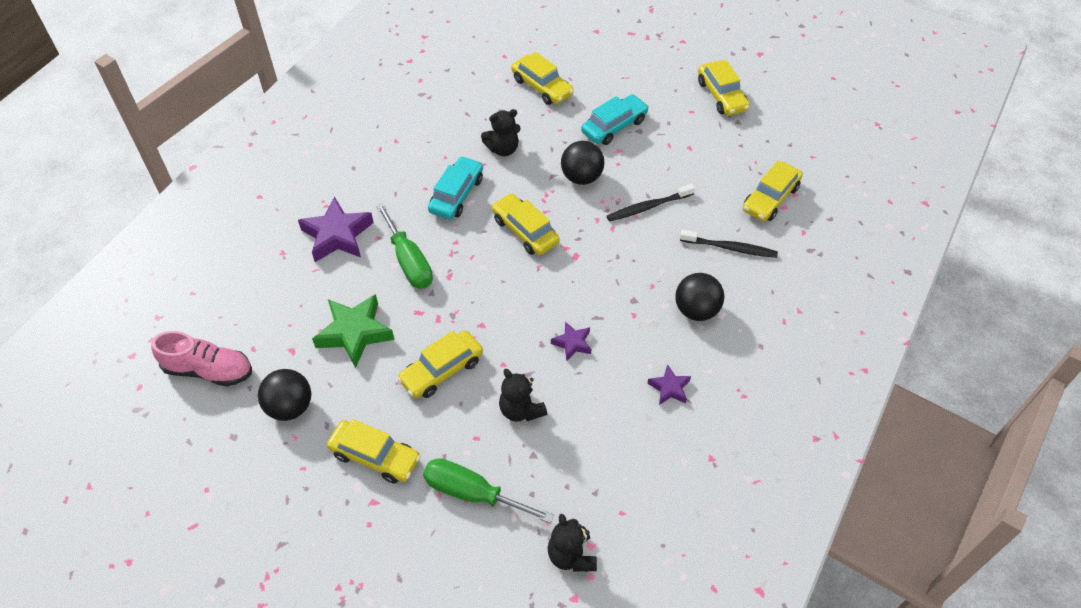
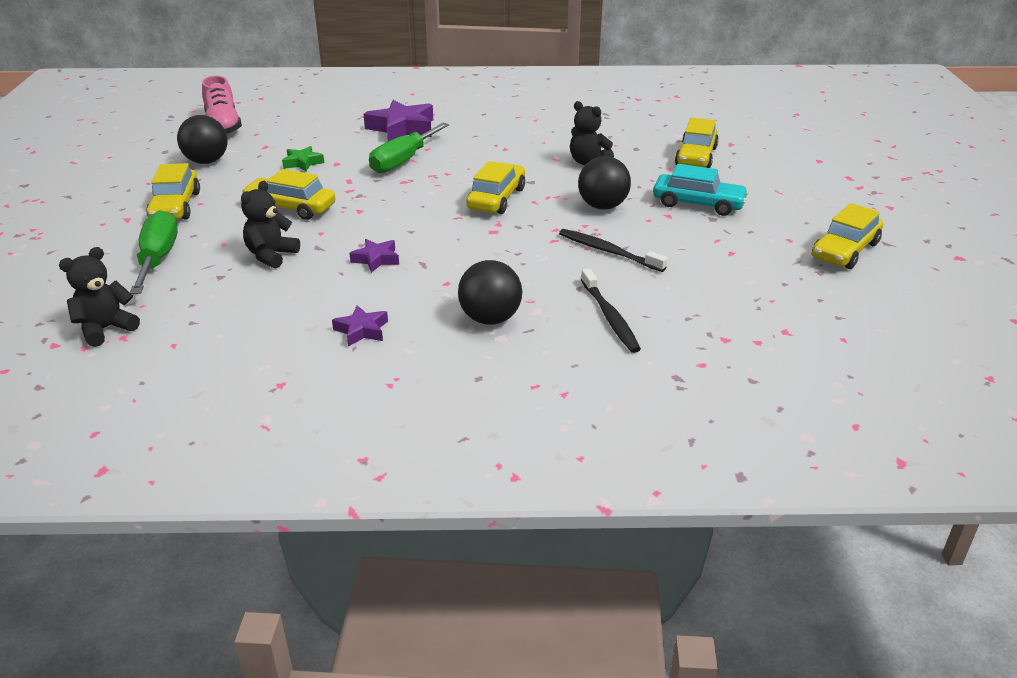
camera: 60 degrees right, 20 degrees down
(355, 333) = (303, 163): green star -> green star, size x0.53
(456, 195) = (504, 158): turquoise car -> none
(770, 198) = (725, 325): yellow car -> none

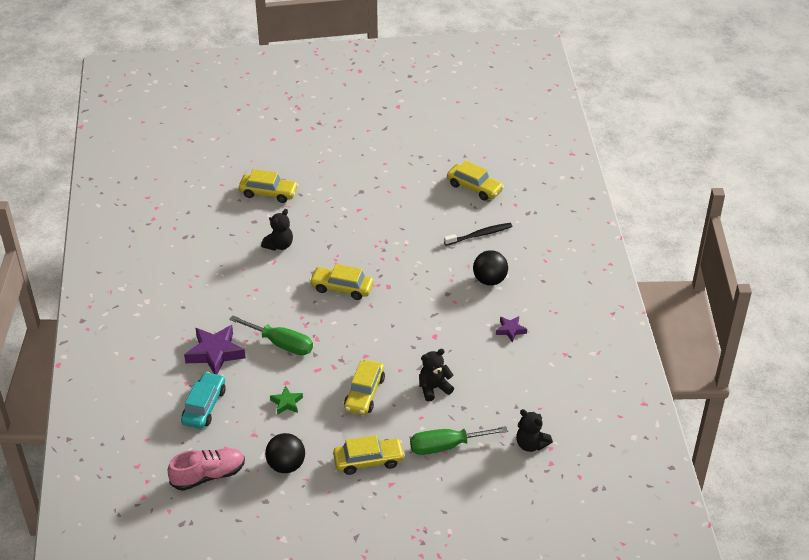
camera: 95 degrees left, 10 degrees up
(271, 256) = (434, 388): black teddy bear -> black teddy bear turned 135 degrees clockwise
(376, 259) = (431, 336): purple star -> none
(602, 206) = (349, 238): black ball -> none
(608, 251) = (408, 235): black toothbrush -> none
(698, 204) = (342, 196): turquoise car -> turquoise car (204, 406)
(845, 251) = (396, 144): yellow car -> yellow car (474, 187)

